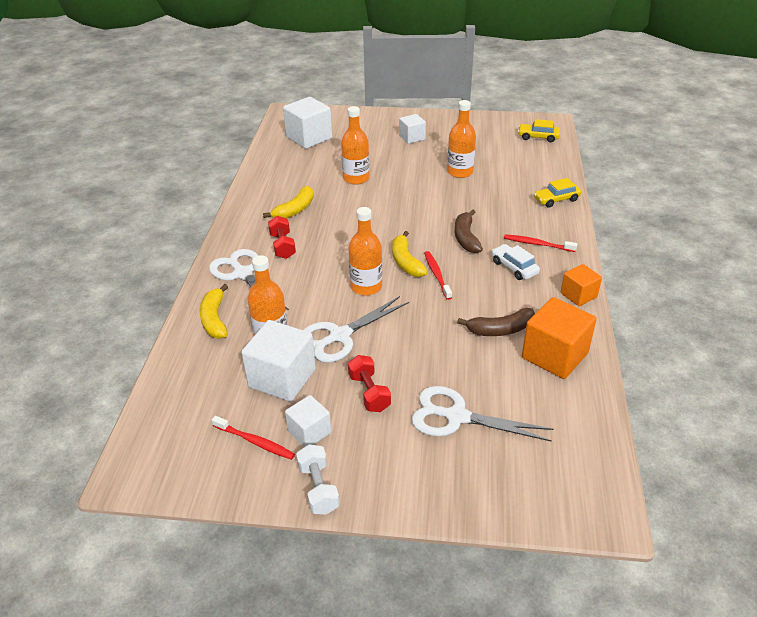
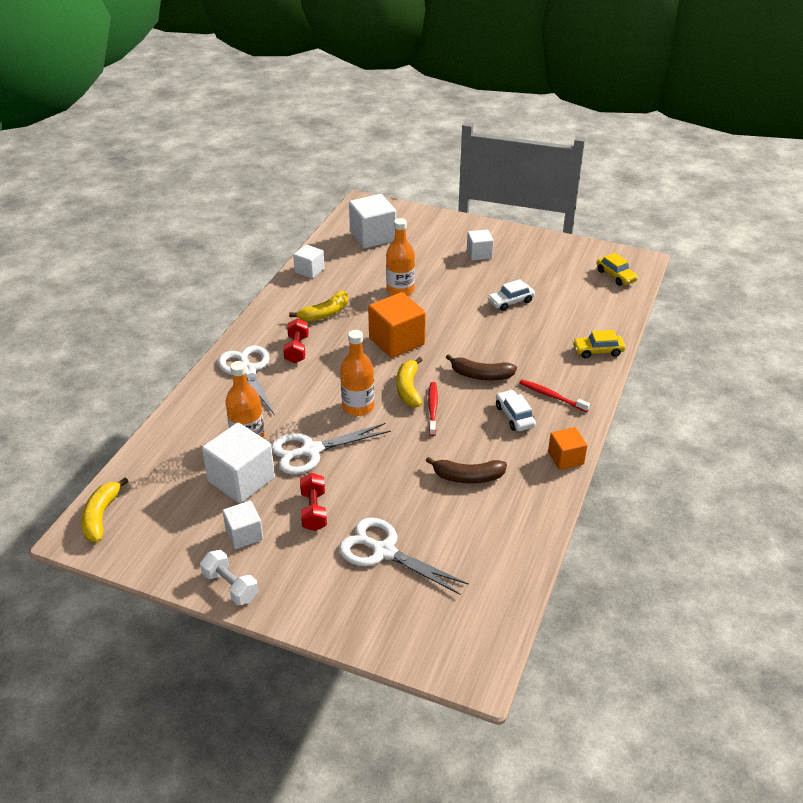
camera: 15 degrees right, 0 degrees up
(214, 319) = (204, 410): yellow banana -> yellow banana (101, 516)
(255, 442) = (194, 532): red toothbrush -> none
(263, 175) = (309, 270): none -> white cube
(318, 488) = (230, 586): white dumbbell -> white dumbbell turned 45 degrees counterclockwise
(460, 172) = (510, 302): orange bottle -> white car
(466, 238) = (481, 375): brown banana -> brown banana turned 90 degrees counterclockwise
(538, 137) = (616, 276): yellow car -> yellow car turned 150 degrees counterclockwise
(554, 355) = (508, 514): orange cube -> orange cube (396, 341)

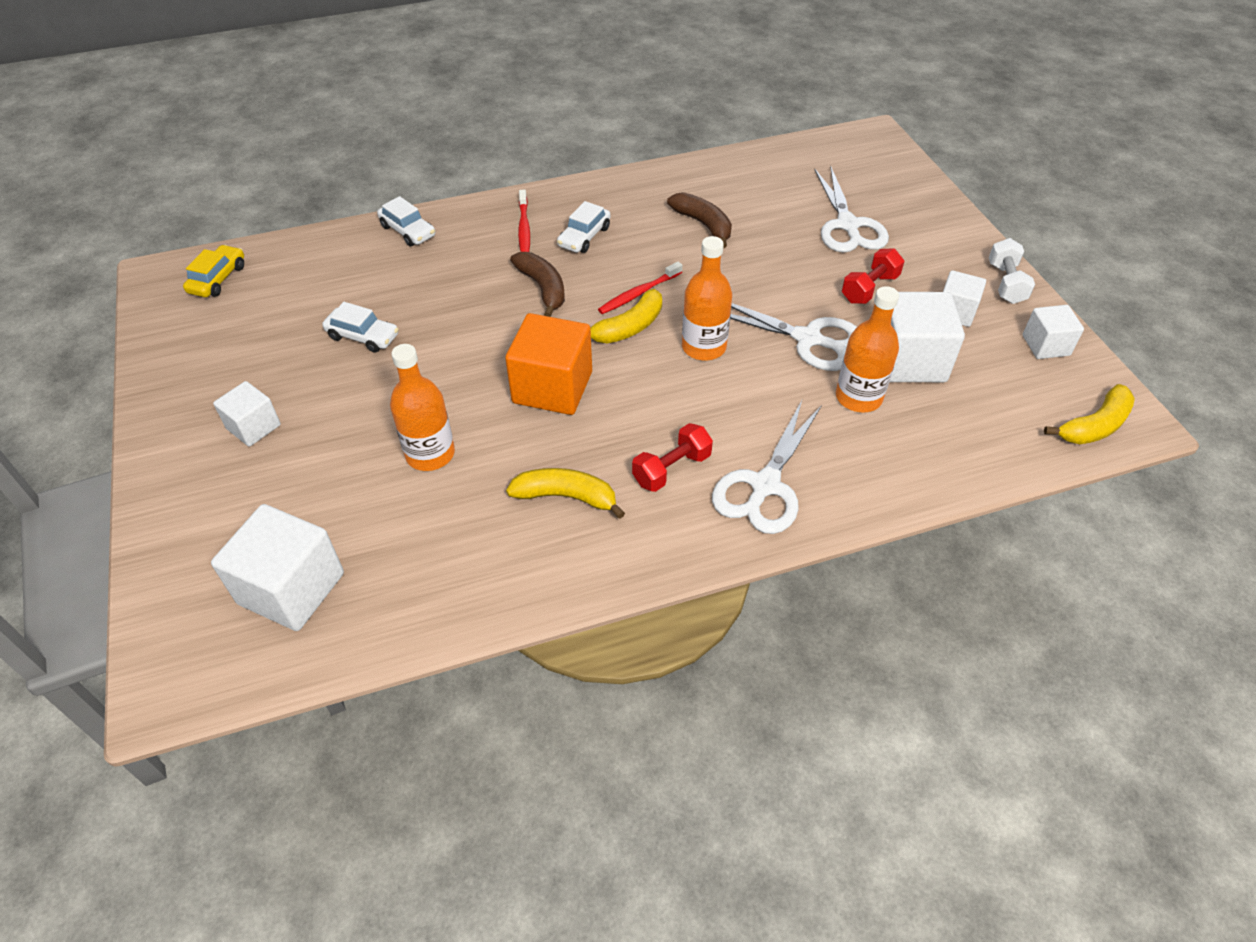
camera: 130 degrees left, 10 degrees up
(309, 270) = (472, 599): white cube -> white cube (1045, 345)
(565, 458) = (607, 185): orange cube -> none
(597, 351) = (408, 231): yellow car -> white car

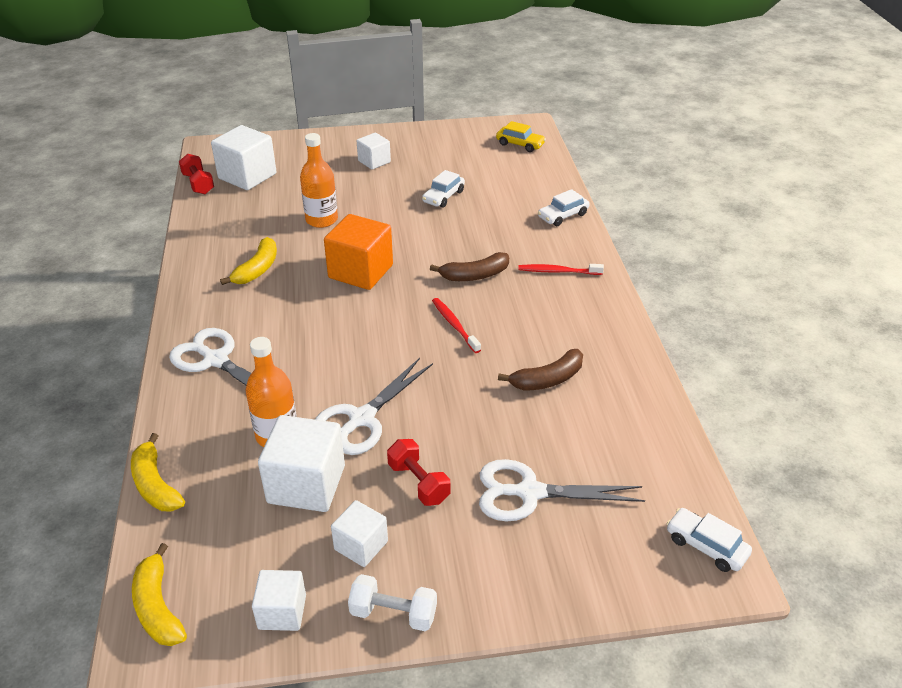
camera: 100 degrees right, 10 degrees down
(584, 237) = (540, 303): white car -> white car (706, 546)
(628, 327) = (413, 314): yellow banana -> yellow banana (155, 484)
(671, 469) = (256, 317): red dumbbell -> red dumbbell (198, 184)
(703, 347) = (375, 352): orange bottle -> none

